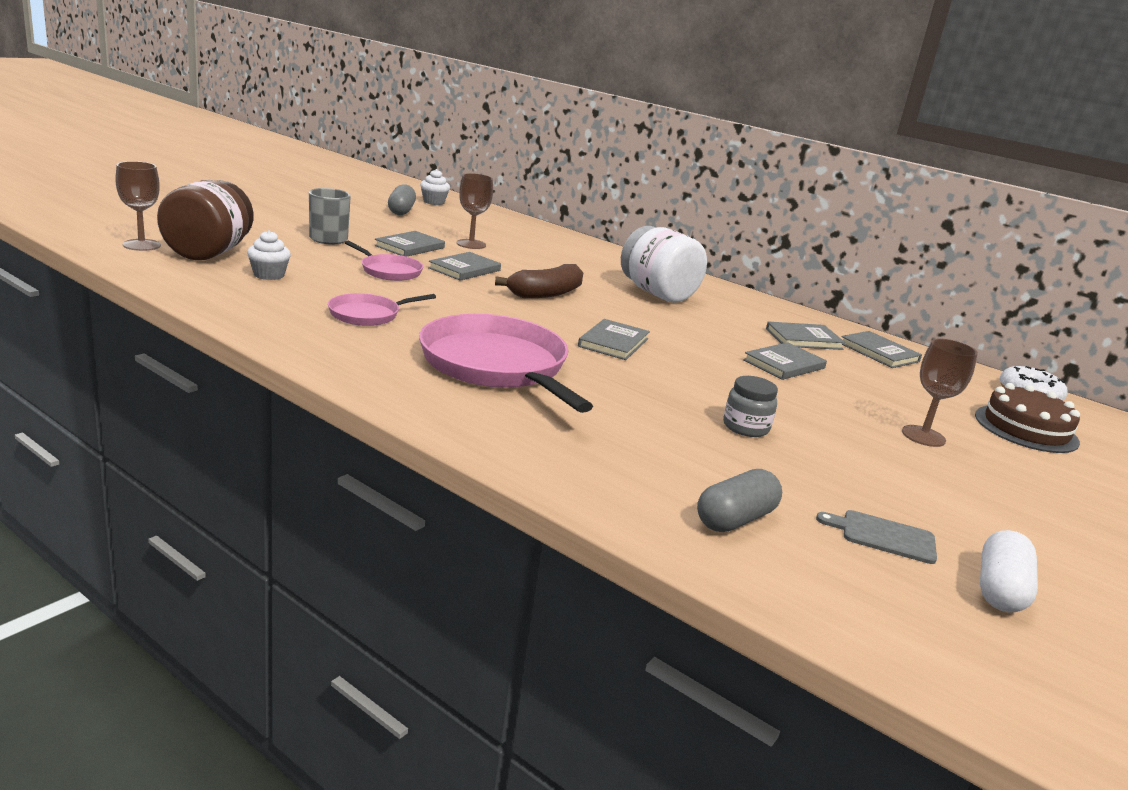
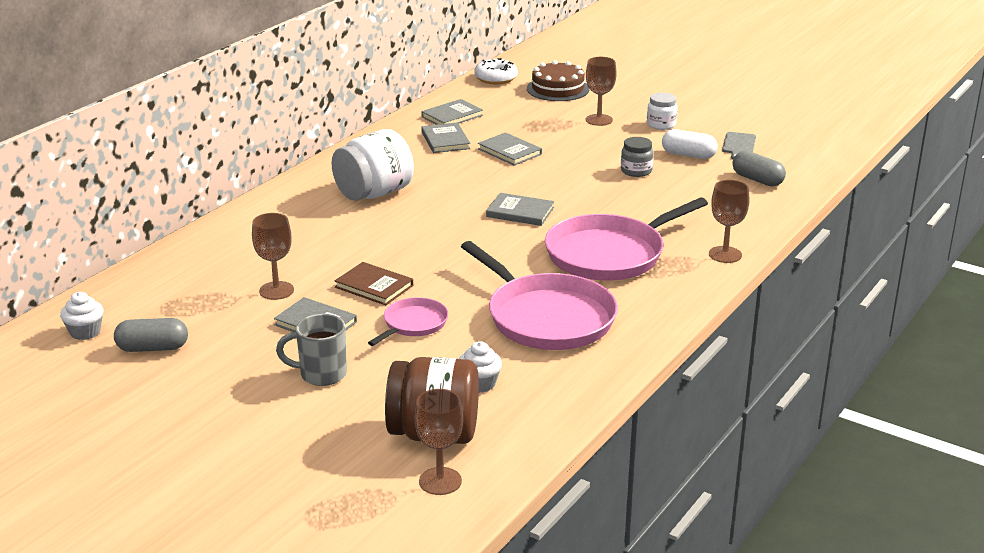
camera: 90 degrees left, 5 degrees up
(368, 314) = (546, 317): pink pan -> pink pan, size x1.98
(464, 269) = (374, 286): grey book -> brown book
(473, 432) = (725, 254): none -> brown goblet
(546, 293) = (418, 243): brown banana -> none
(935, 481) = (661, 125): none -> white jar
(1000, 590) = (764, 125): white capsule -> white capsule (688, 155)

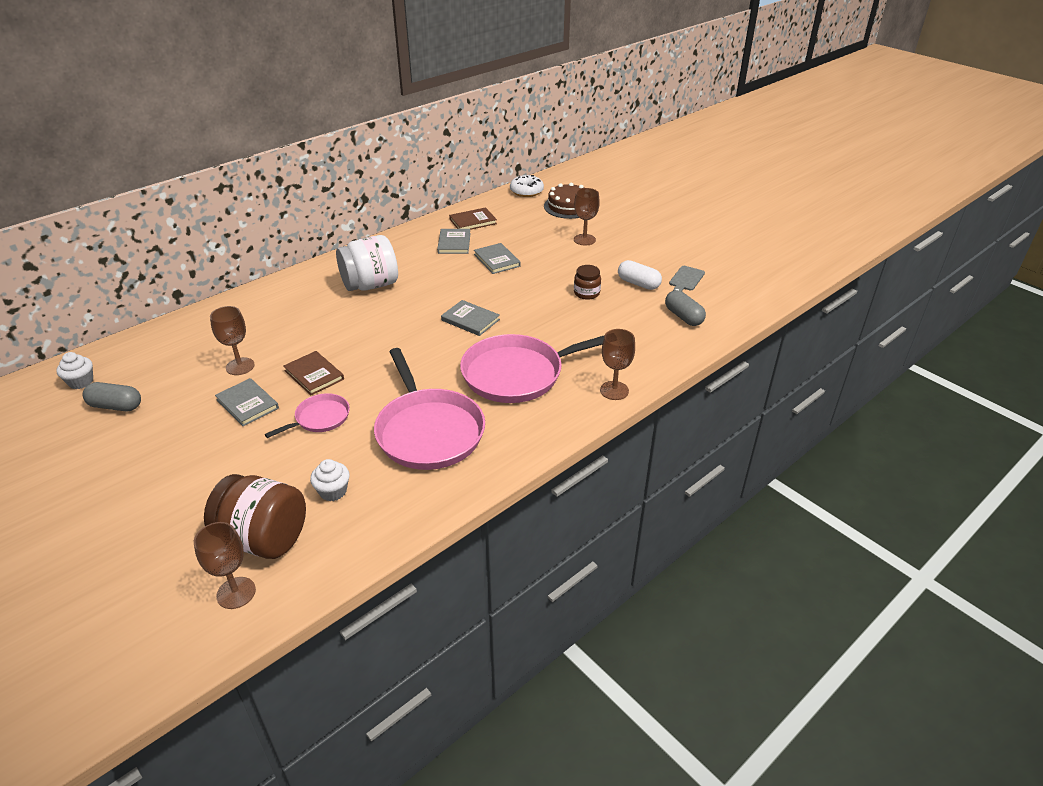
camera: 15 degrees right, 10 degrees up
(321, 374) = (218, 456): grey mug -> none
(452, 116) = (473, 221): grey book -> brown book
(636, 171) = (586, 293): grey jar -> brown jar
(661, 125) = (632, 251): white jar -> none

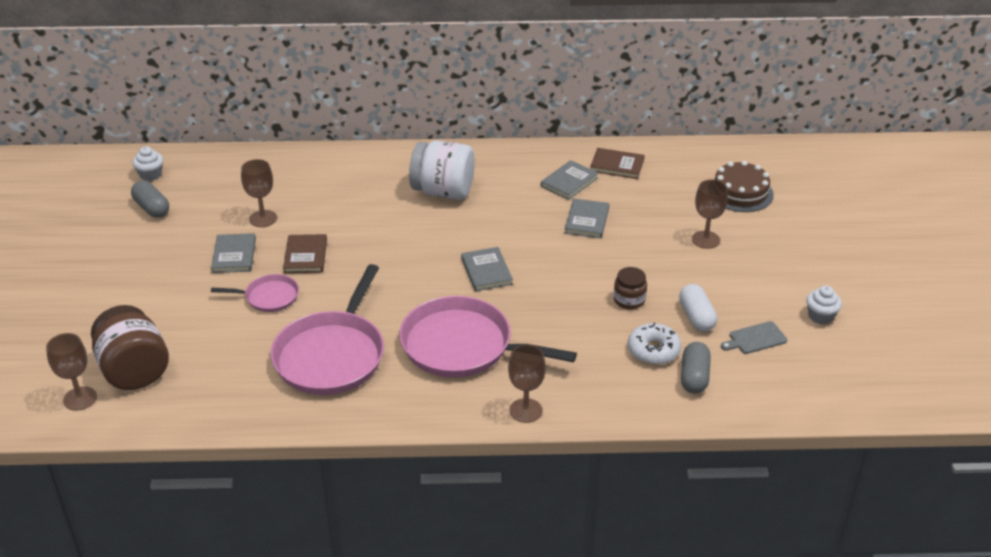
camera: 40 degrees right, 0 degrees up
(333, 491) = (213, 363): white cupcake -> white cupcake (820, 316)
(526, 191) = (717, 154): white donut -> white donut (653, 350)

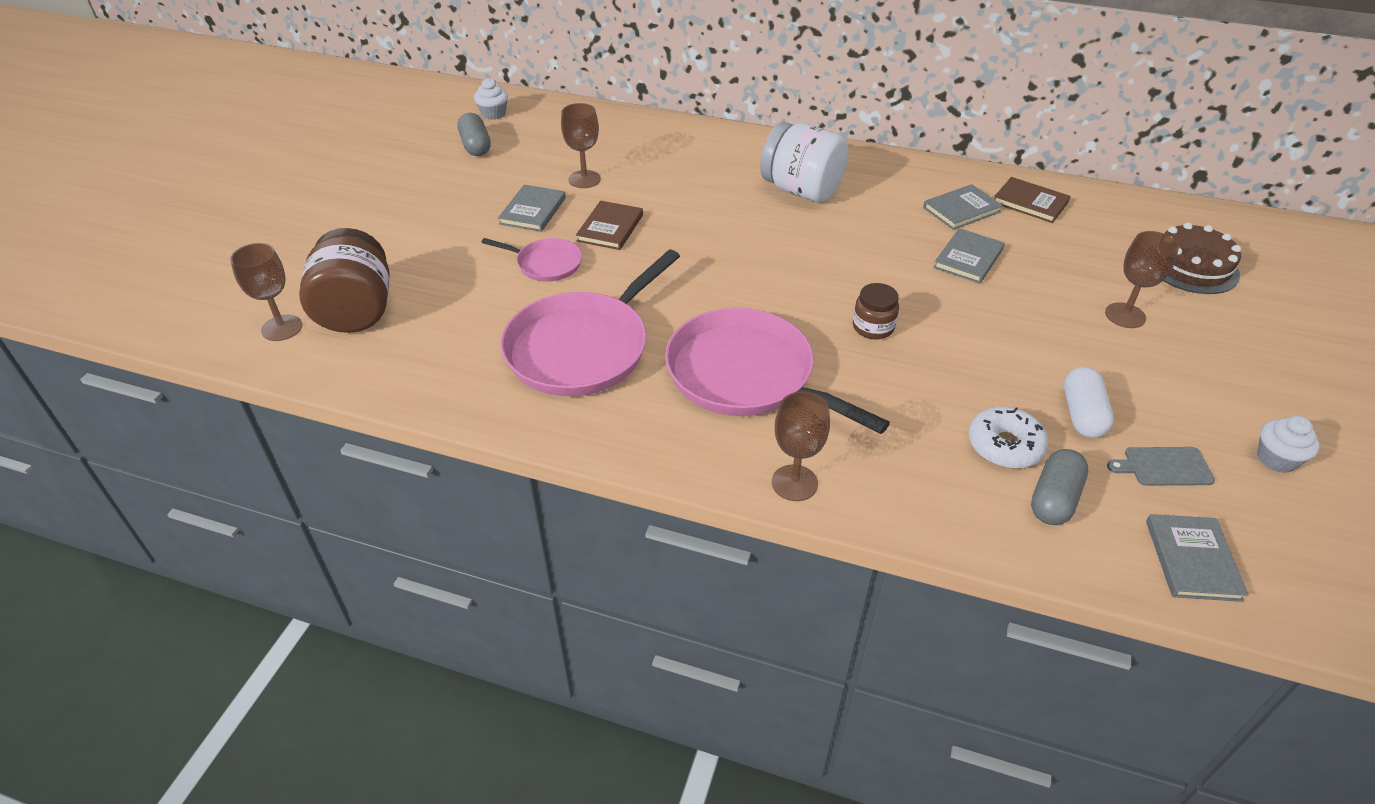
camera: 20 degrees right, 5 degrees up
(486, 271) = (815, 291): grey book -> grey book (1192, 560)
(629, 300) = (992, 369): brown jar -> brown jar (873, 327)

